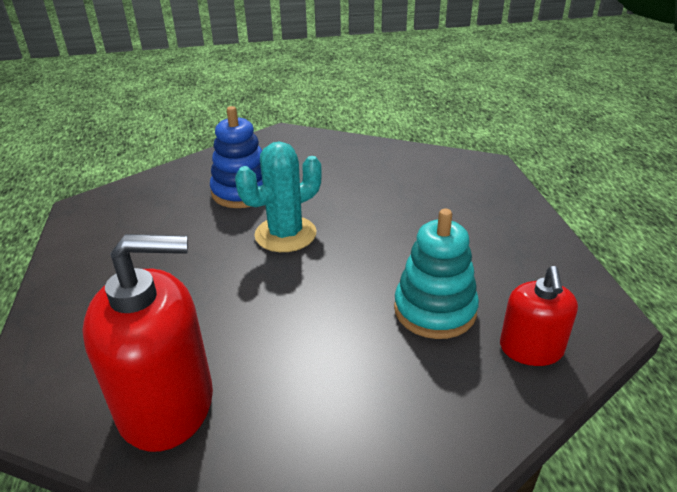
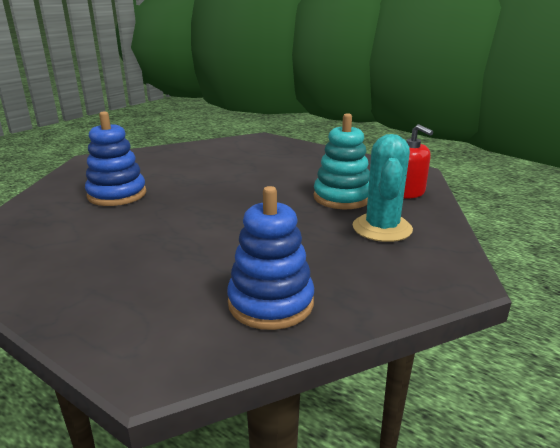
camera: 45 degrees left, 10 degrees down
(166, 404) = (271, 303): red soap dispenser -> blue stacking toy
(285, 234) = (194, 202): turquoise cactus -> turquoise cactus (382, 228)

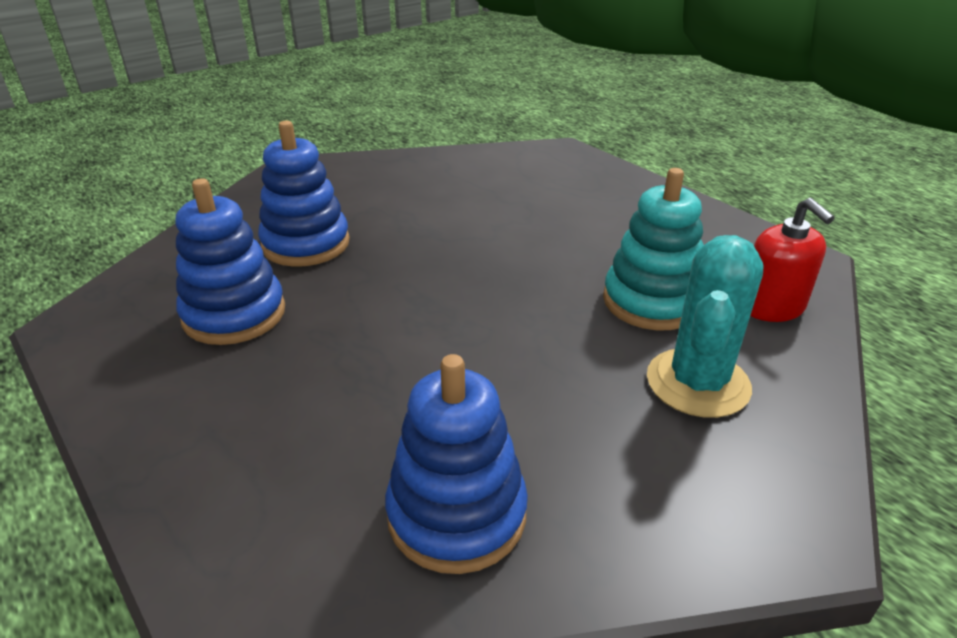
camera: 15 degrees right, 10 degrees up
(83, 233) = (234, 314): none -> blue stacking toy

